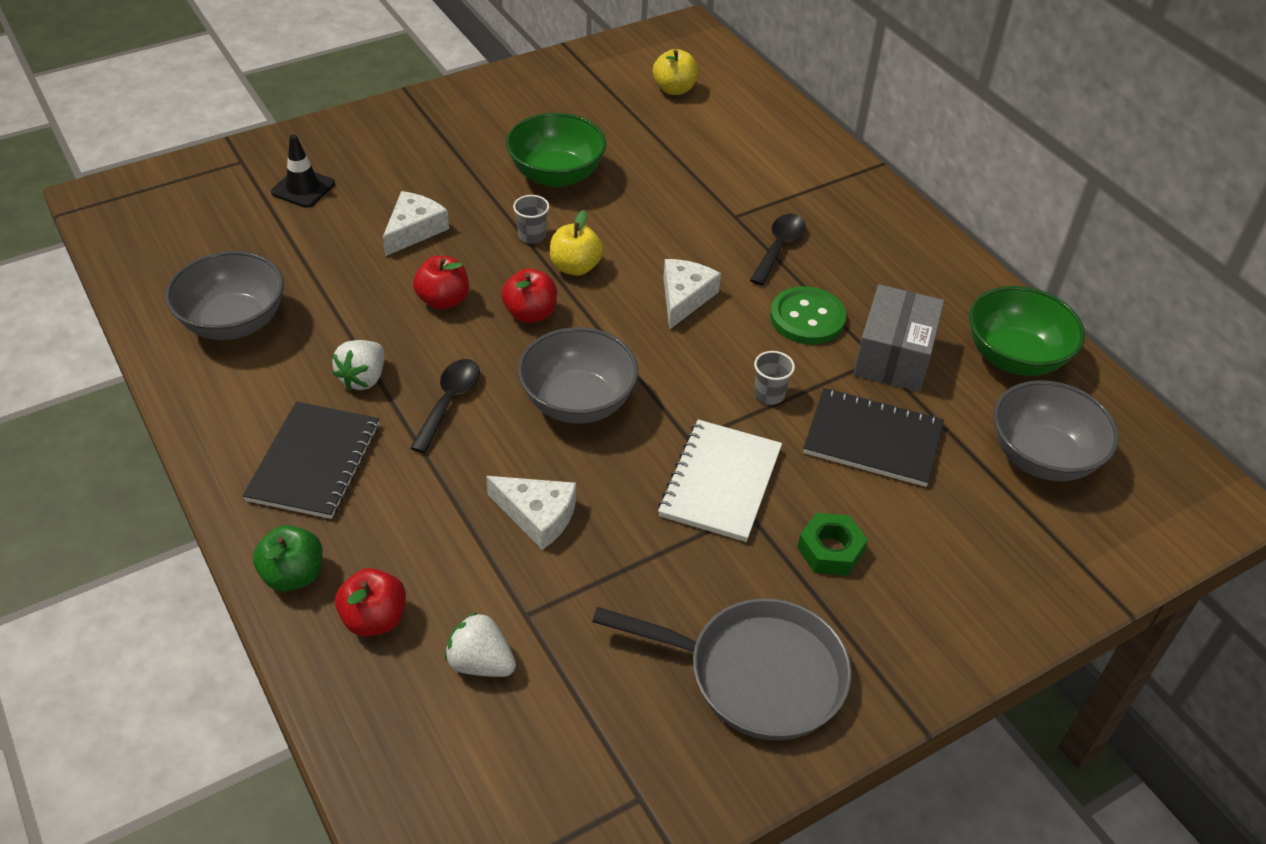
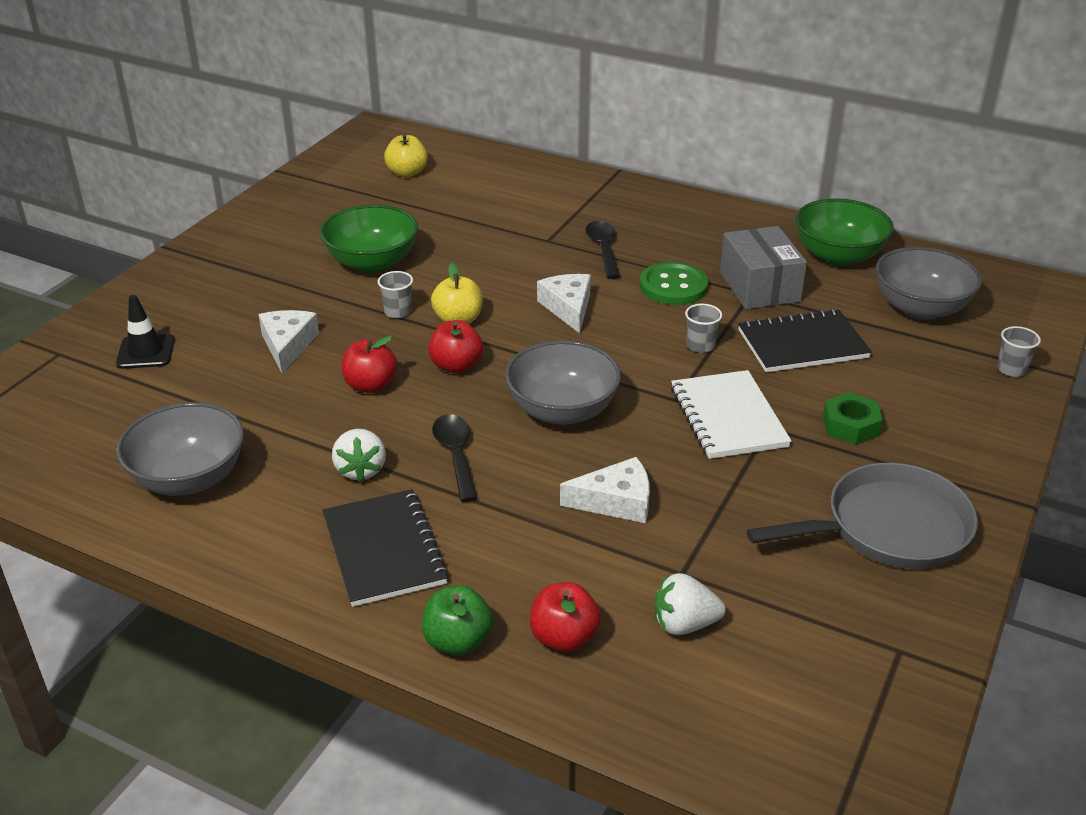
camera: 30 degrees left, 10 degrees down
(1069, 573) = (1011, 369): none -> grey cup

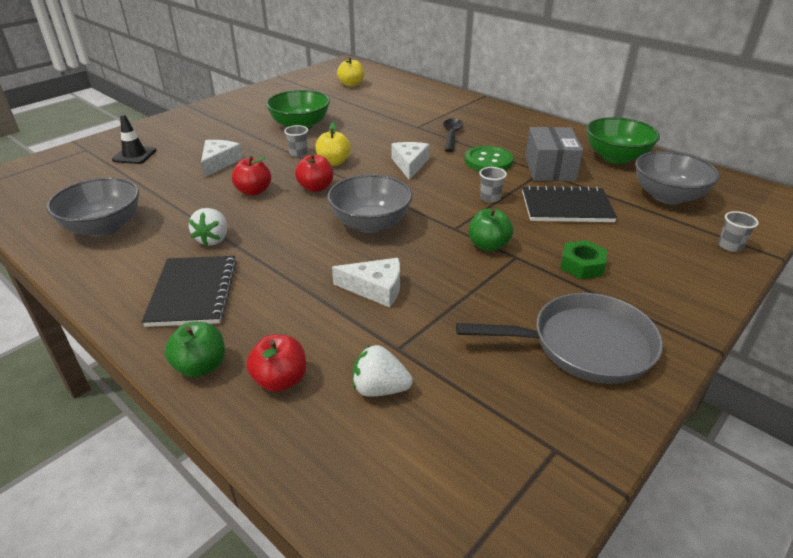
camera: 15 degrees right, 0 degrees up
(456, 455) = (281, 240): black spoon -> none
(728, 417) = (488, 245): white notebook -> green apple

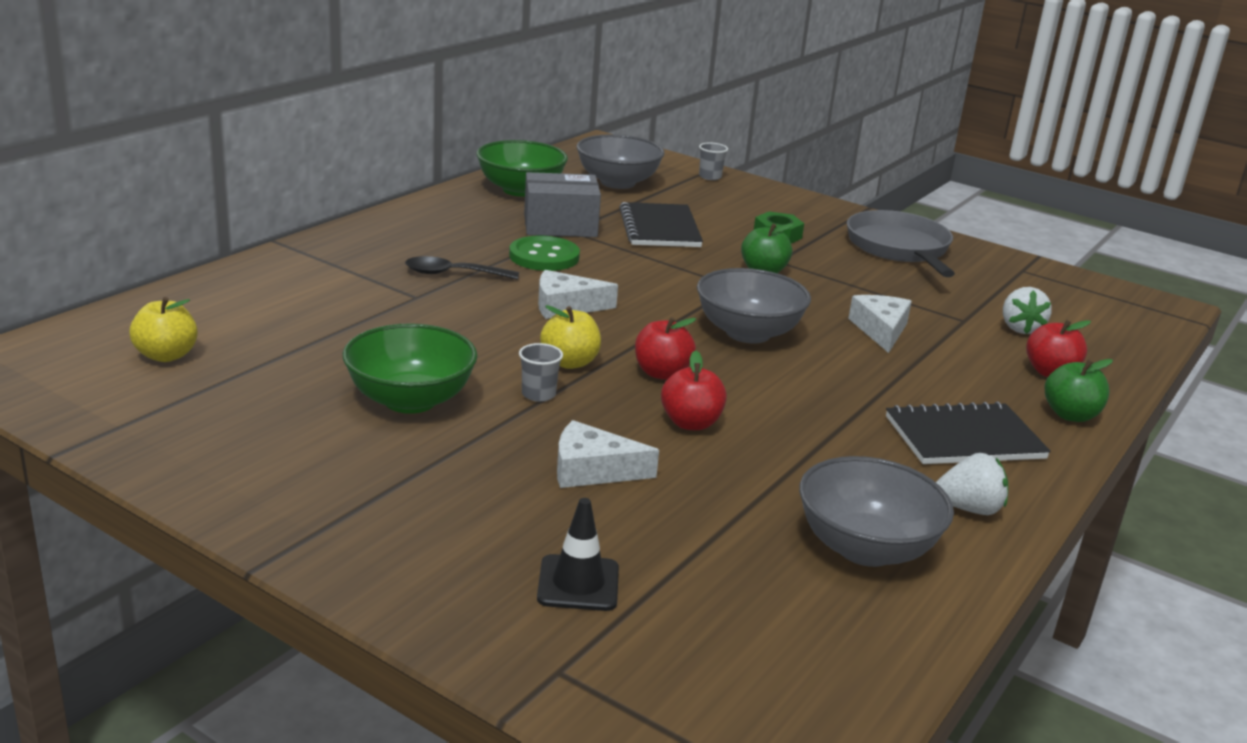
camera: 100 degrees left, 10 degrees down
(213, 239) = (843, 440): white strawberry -> white strawberry (968, 509)
(490, 198) = (652, 263): grey cup -> none

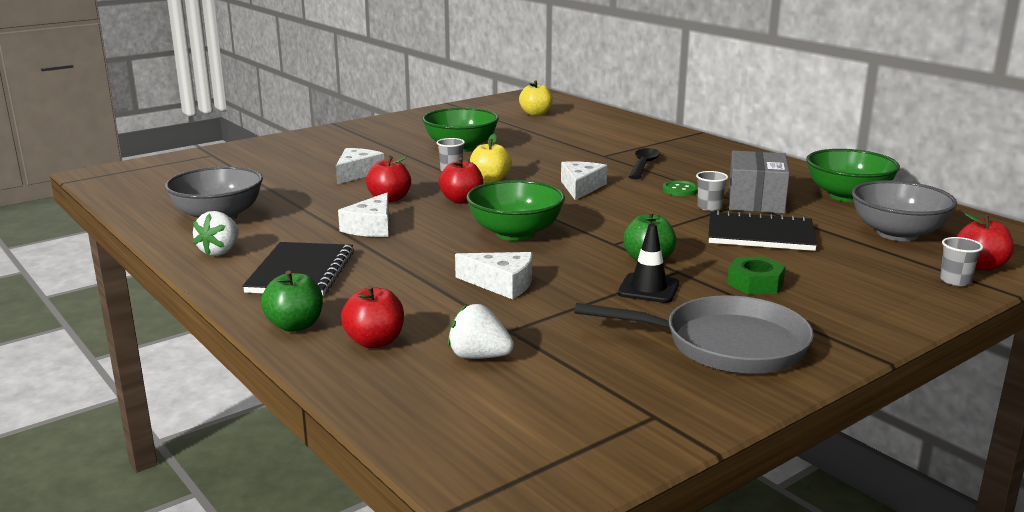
camera: 110 degrees right, 5 degrees down
(544, 256) = (680, 190): green button -> green button, size x0.60
(578, 583) = (264, 162): black traffic cone -> black traffic cone (648, 289)
(595, 245) = (709, 207): none -> grey cup
(671, 167) = (980, 266): none -> red apple
(748, 333) = (515, 233): grey bowl -> green bowl
(801, 419) = (371, 227): none -> white cheese

